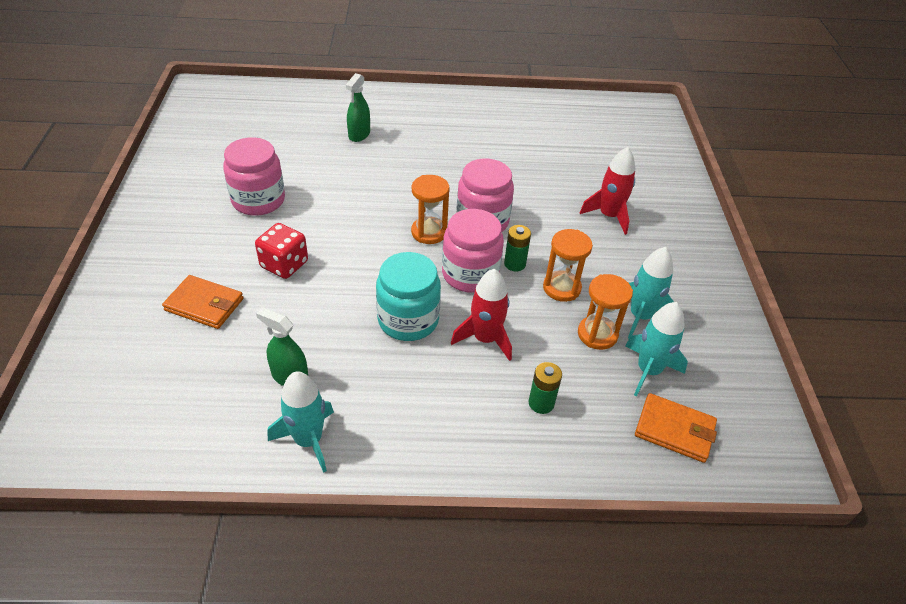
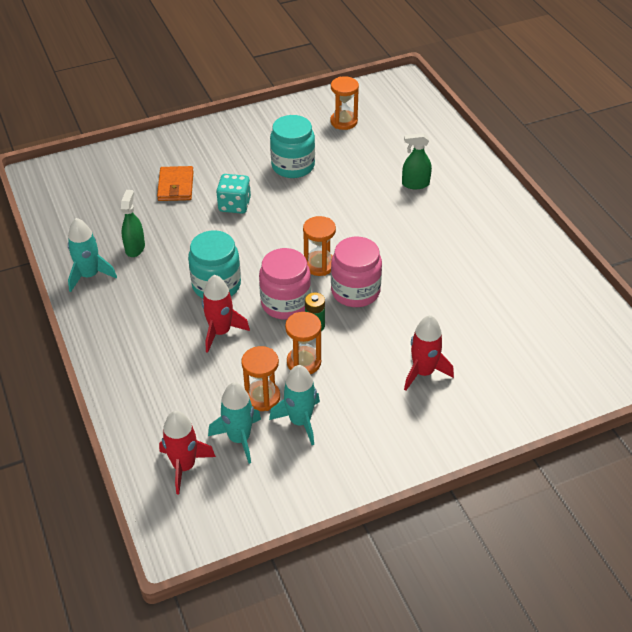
camera: 70 degrees right, 0 degrees up
(221, 144) = (344, 122): none -> orange hourglass
(258, 200) = (293, 166): pink jar -> turquoise jar
(284, 264) = (234, 205): red dice -> turquoise dice
(541, 403) = (173, 380): green battery -> none
(674, 430) = (184, 466): orange wallet -> red rocket

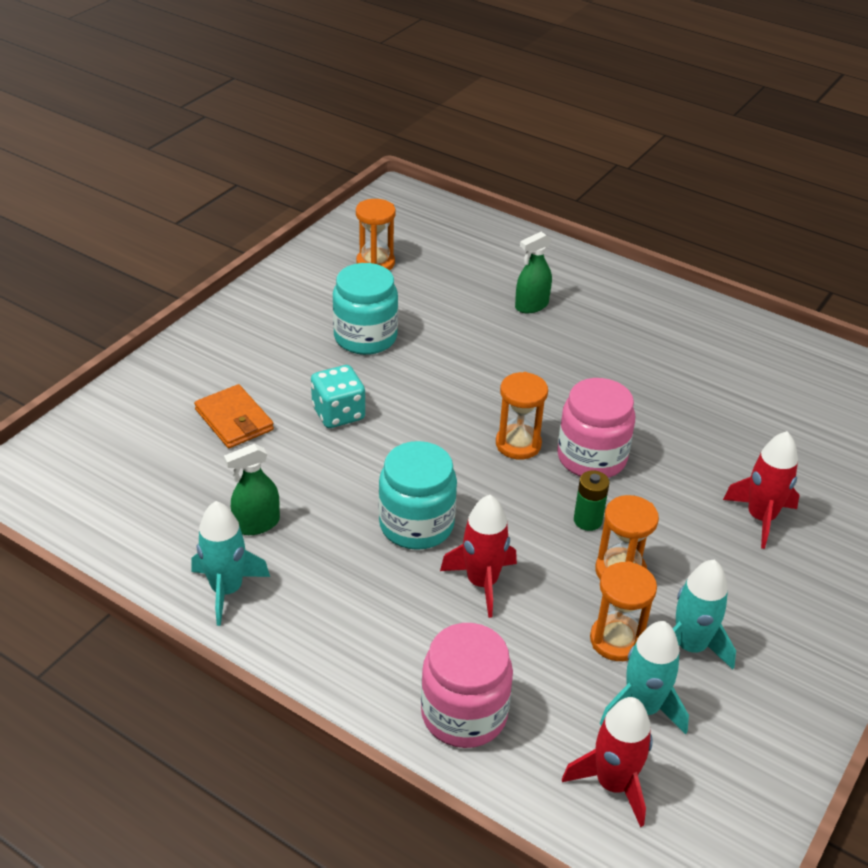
camera: 35 degrees left, 5 degrees down
(135, 248) = (256, 524): green spray bottle -> green spray bottle turned 90 degrees counterclockwise
(285, 303) = (525, 509): pink jar -> pink jar (464, 714)

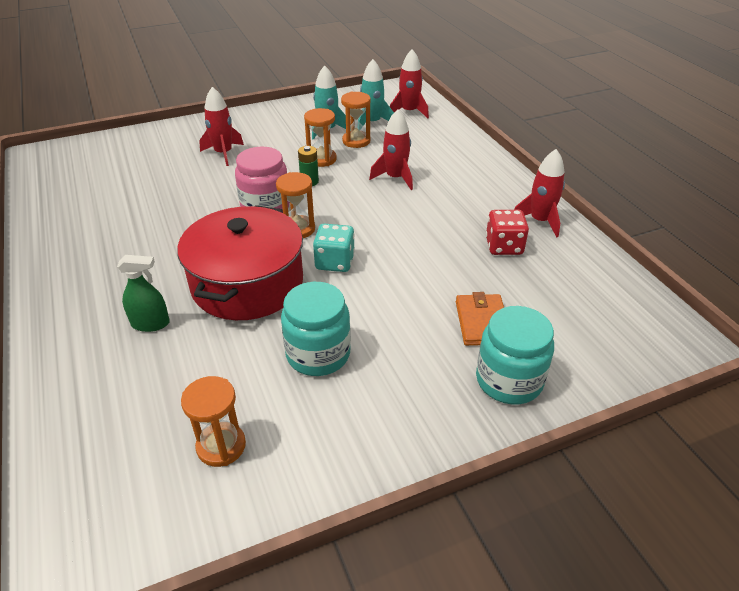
camera: 145 degrees left, 0 degrees up
(227, 590) = (540, 221): turquoise rocket -> red rocket
(256, 524) = (504, 246): green spray bottle -> red dice
(338, 413) = (397, 295): turquoise dice -> turquoise dice (334, 262)
(416, 525) = (405, 212): turquoise jar -> turquoise jar (509, 380)
(464, 714) = (450, 143): pink jar -> none
(495, 367) = (247, 283): none -> red pot

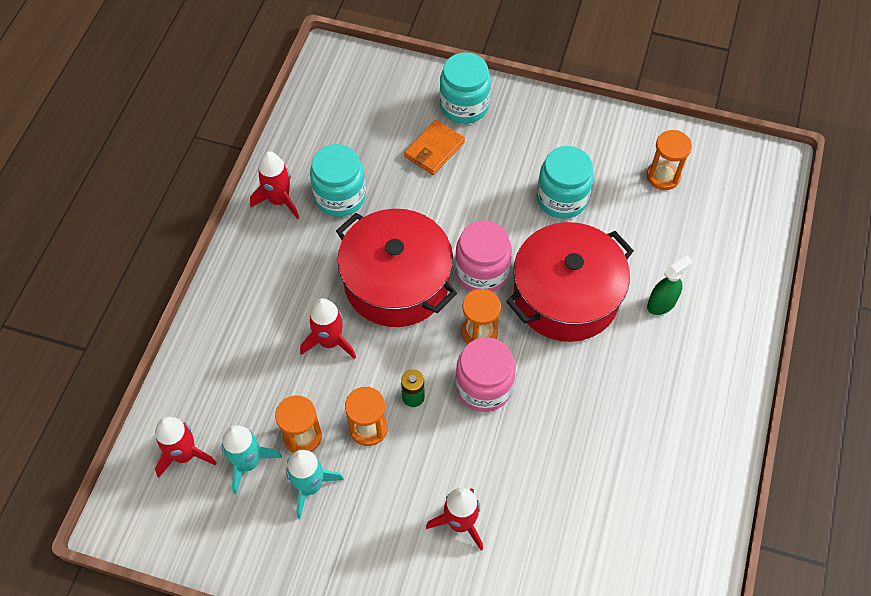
camera: 140 degrees left, 20 degrees up
(150, 323) = (661, 303): green spray bottle -> green spray bottle turned 105 degrees clockwise
(334, 262) = (482, 272): turquoise dice -> pink jar
(392, 224) = (396, 282): none -> red pot
(504, 246) = (340, 196): red dice -> turquoise jar

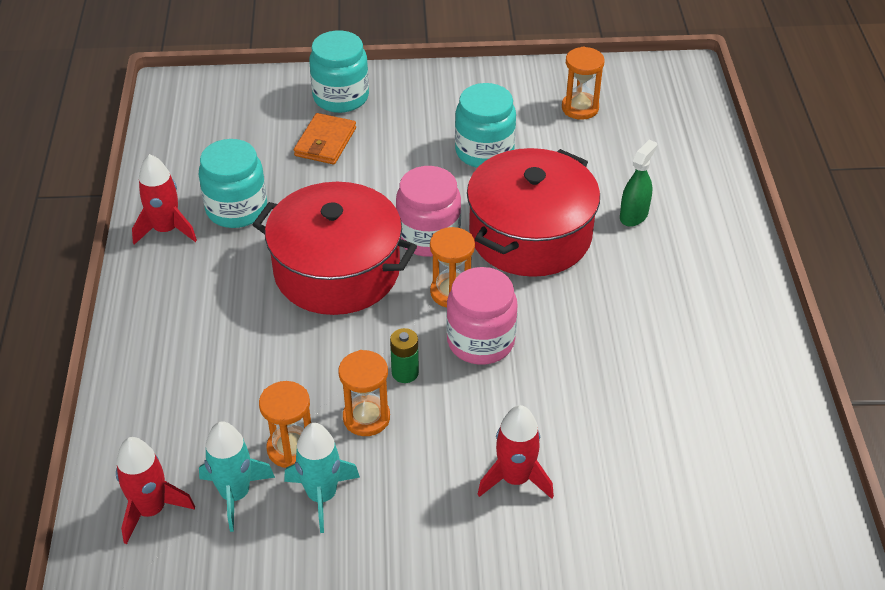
camera: 20 degrees left, 15 degrees down
(330, 341) = (283, 347): red rocket -> none

